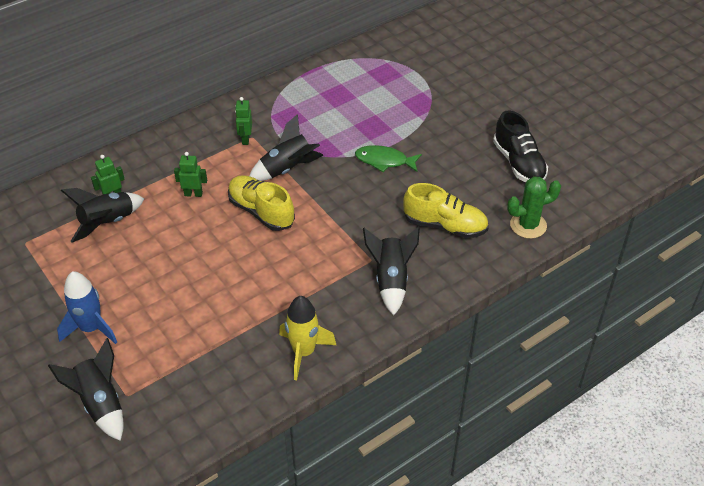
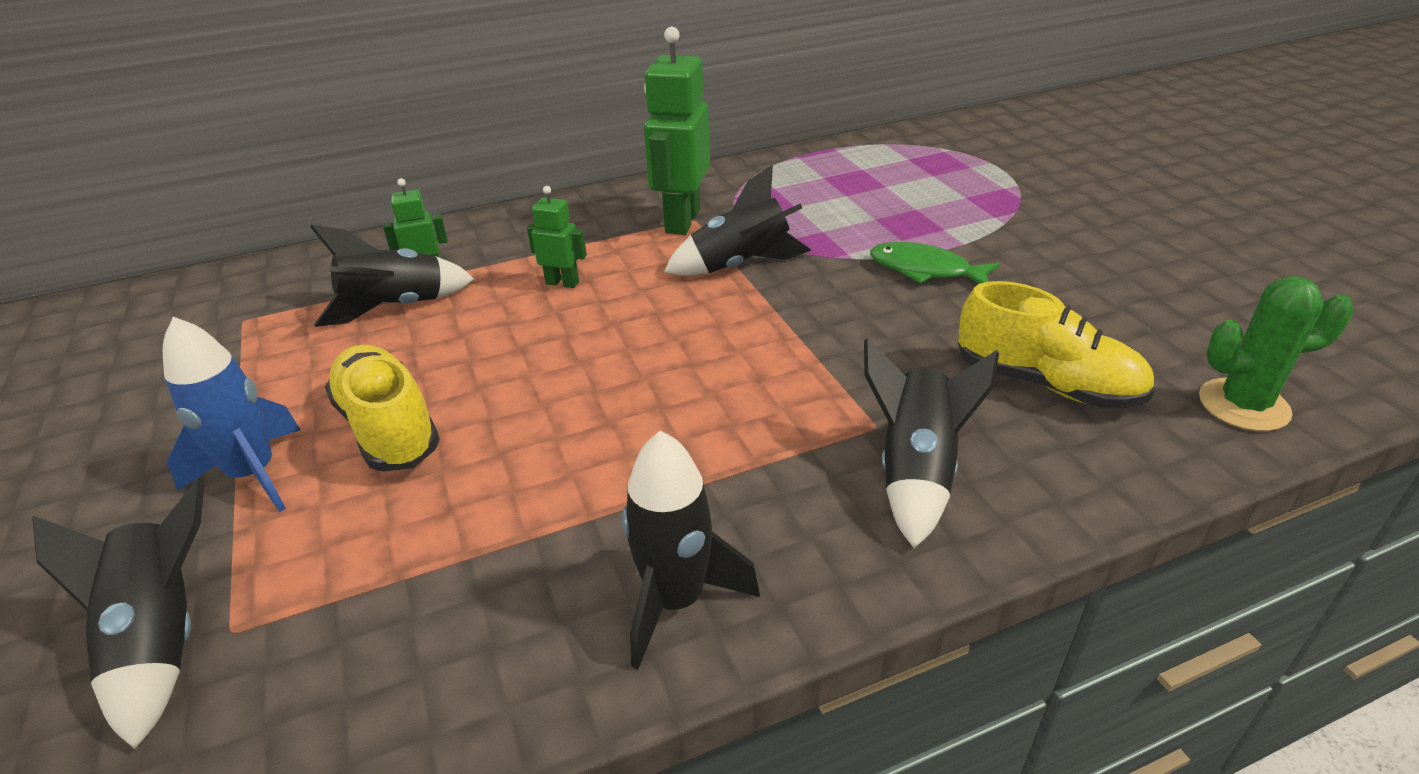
camera: 15 degrees right, 10 degrees down
(245, 139) = (682, 221): green robot -> green robot, size x1.98
(261, 212) = (672, 320): yellow shoe -> yellow shoe (388, 428)
(304, 352) = (676, 600): yellow rocket -> black rocket
(518, 163) = (1203, 298): black shoe -> none

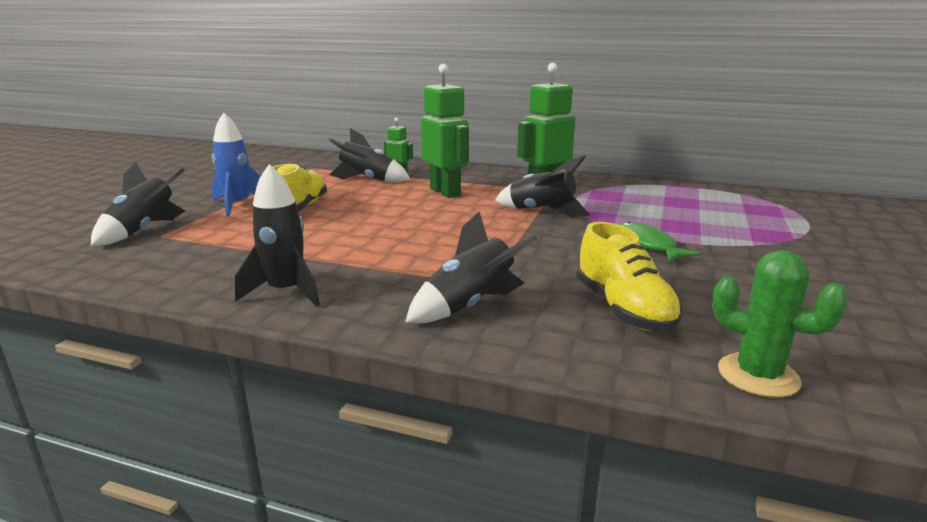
camera: 40 degrees right, 15 degrees down
(562, 283) = (445, 192): green robot -> green robot, size x1.98

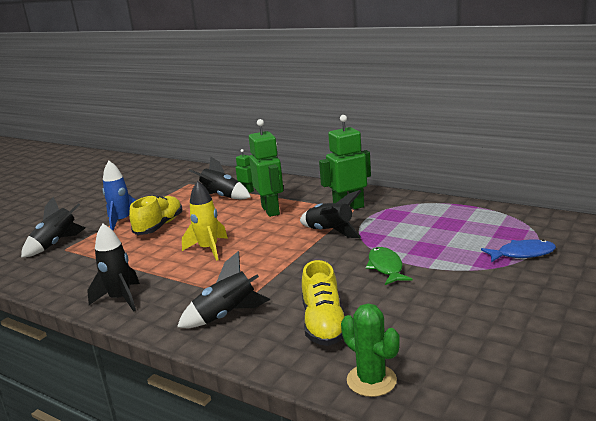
camera: 15 degrees right, 0 degrees up
(387, 232) = (208, 249): none -> yellow rocket
(798, 228) = (522, 254): none -> blue fish

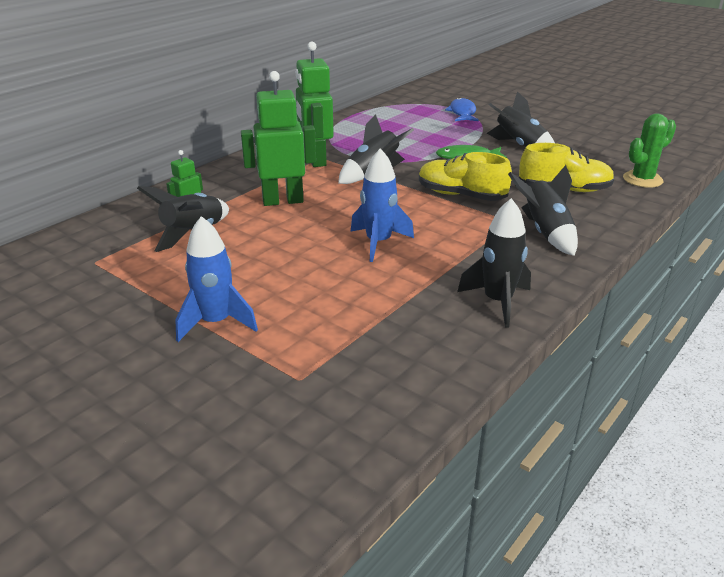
camera: 85 degrees left, 10 degrees up
(56, 244) = (266, 394): black rocket -> black rocket (519, 146)
(159, 226) = (269, 283): yellow shoe -> yellow shoe (461, 195)
(208, 249) = (378, 243): yellow rocket -> blue rocket

